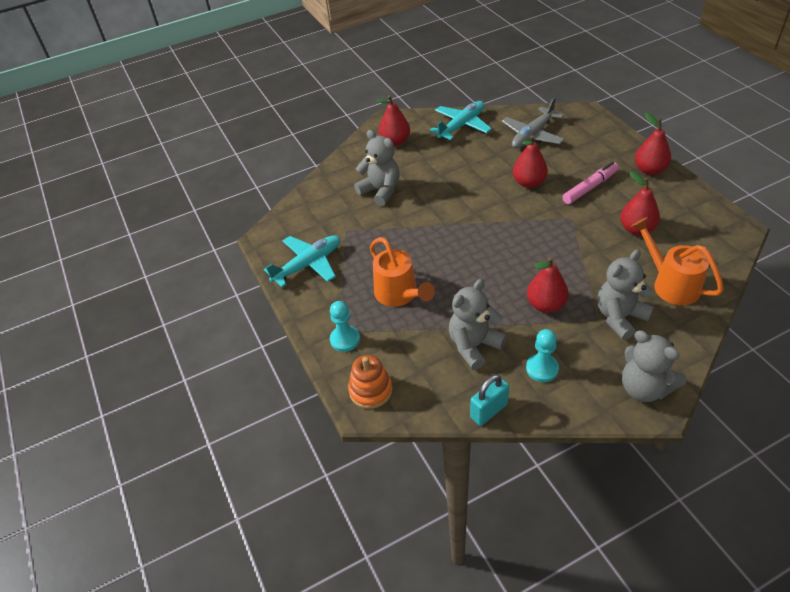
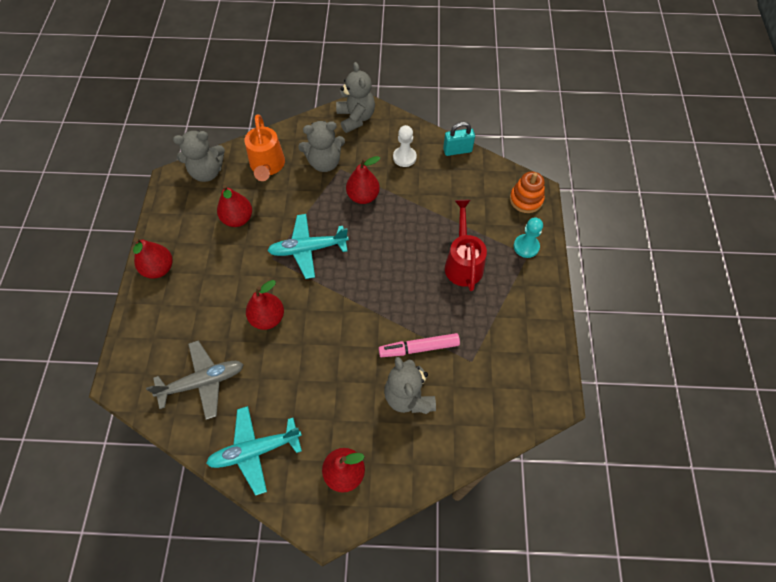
camera: 155 degrees left, 15 degrees up
(308, 264) = (525, 338): turquoise plane -> turquoise plane (308, 249)
(399, 295) = (463, 262): orange watering can -> red watering can
(474, 346) = (436, 194): grey teddy bear -> grey teddy bear (207, 172)
(542, 369) = (404, 157): turquoise pawn -> white pawn
(590, 187) = (225, 280): pink marker -> pink marker (419, 348)

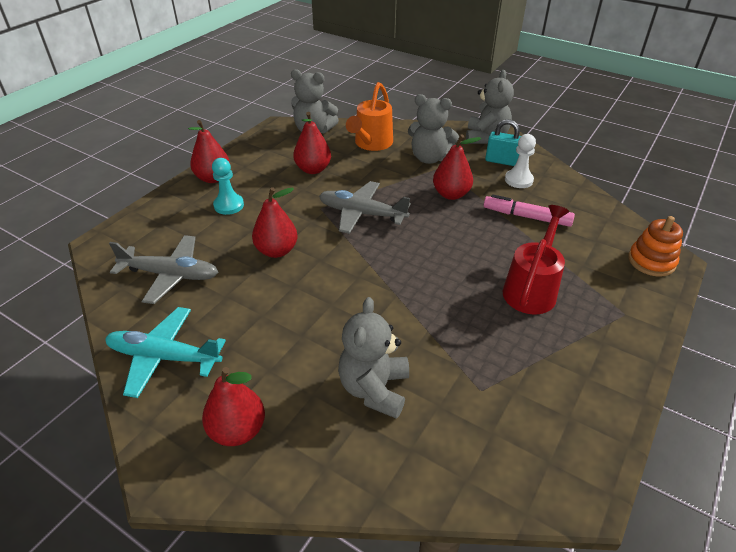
camera: 30 degrees right, 20 degrees down
(308, 249) = (362, 213): turquoise plane -> grey plane
(419, 348) = (421, 346): pink marker -> pink marker (526, 217)
(457, 150) = (585, 193): turquoise padlock -> turquoise padlock (501, 161)
(526, 246) = (627, 305): turquoise pawn -> turquoise pawn (229, 205)

